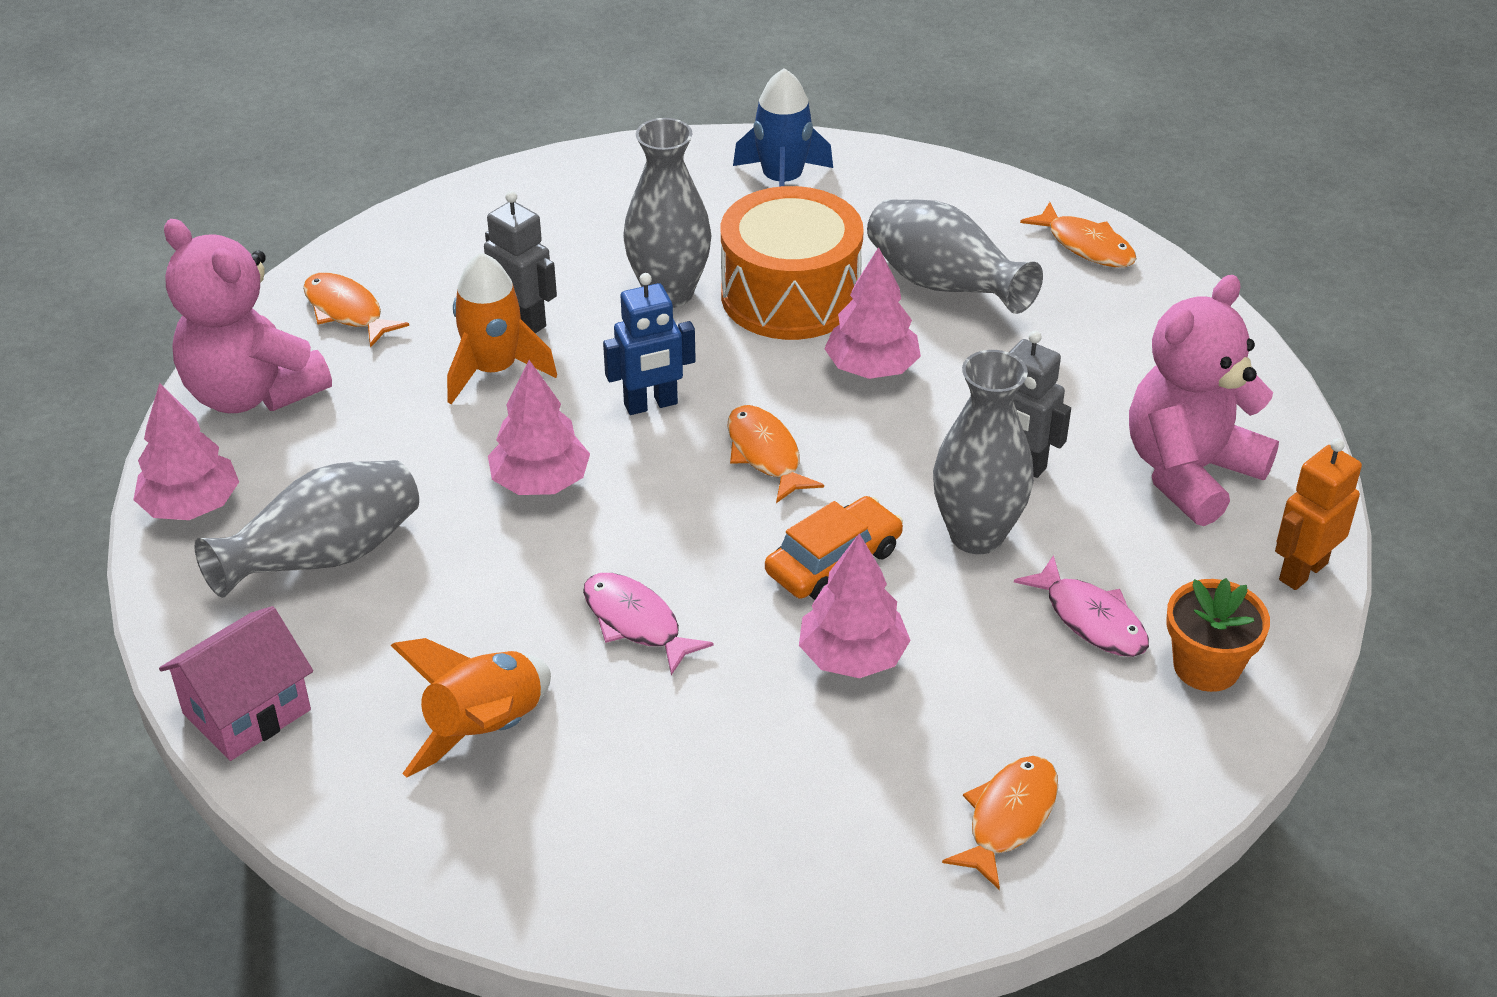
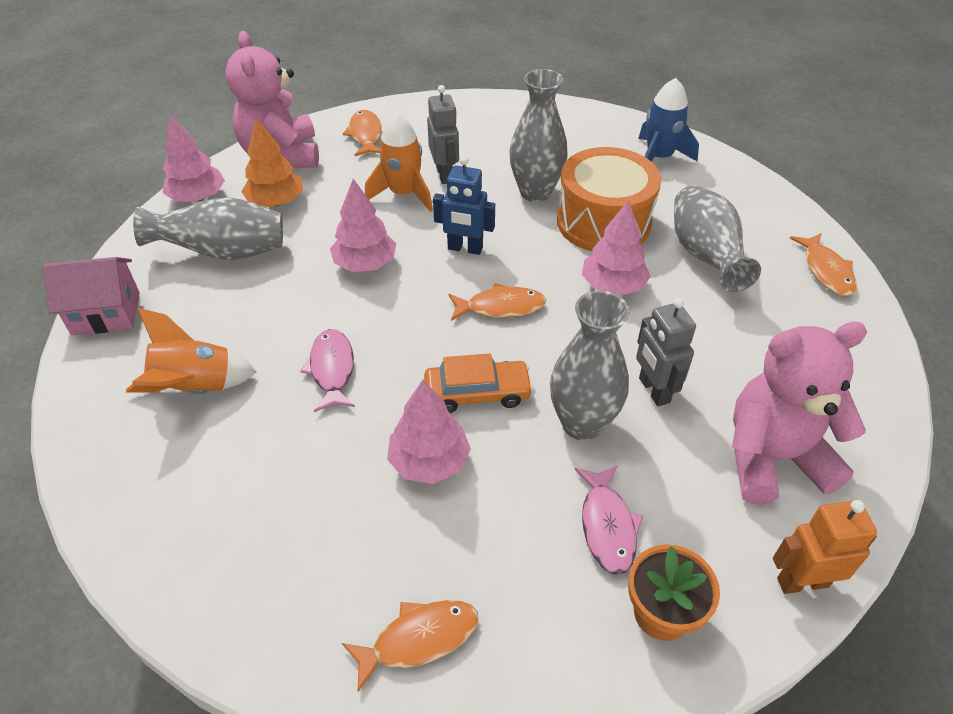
camera: 35 degrees right, 5 degrees up
(320, 460) = (276, 202): none -> orange tree
(765, 454) = (500, 307): orange fish -> orange fish turned 75 degrees clockwise

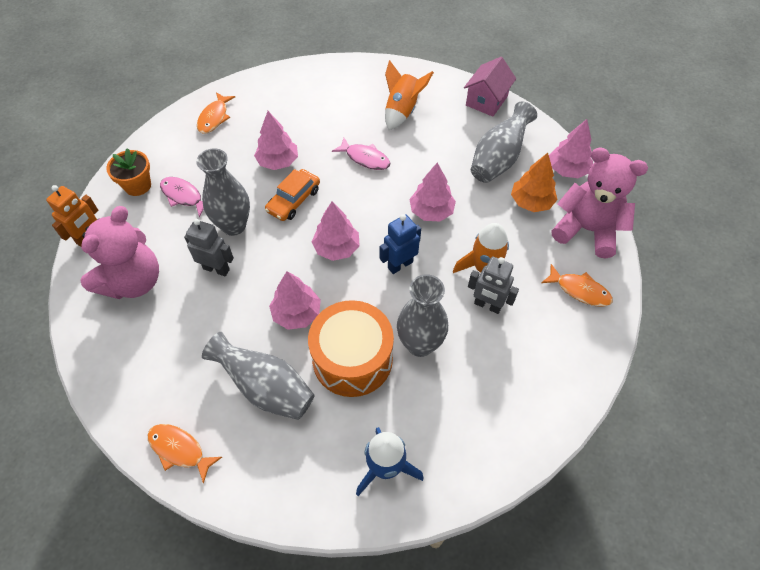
camera: 130 degrees right, 10 degrees up
(500, 307) = (337, 248): orange fish -> pink tree

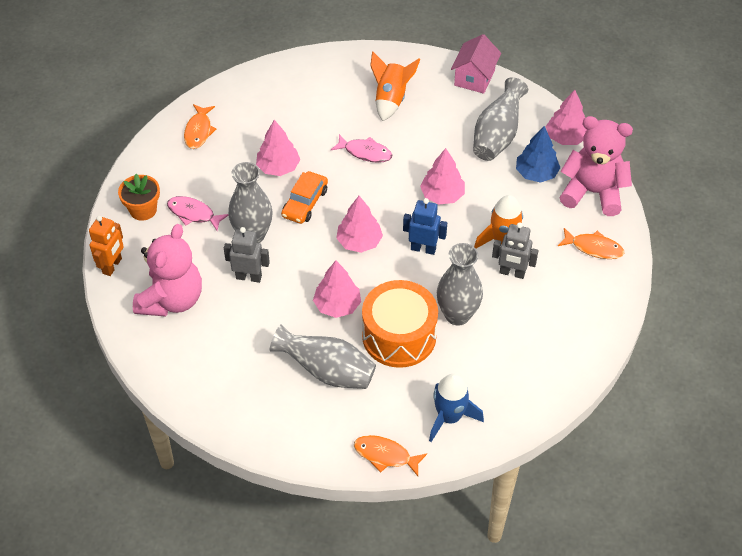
camera: 10 degrees left, 5 degrees down
(180, 450) = (265, 431): orange fish -> orange fish (385, 455)
(400, 265) = (423, 248): blue robot -> blue robot turned 60 degrees clockwise
(531, 202) = (536, 173): orange tree -> blue tree

